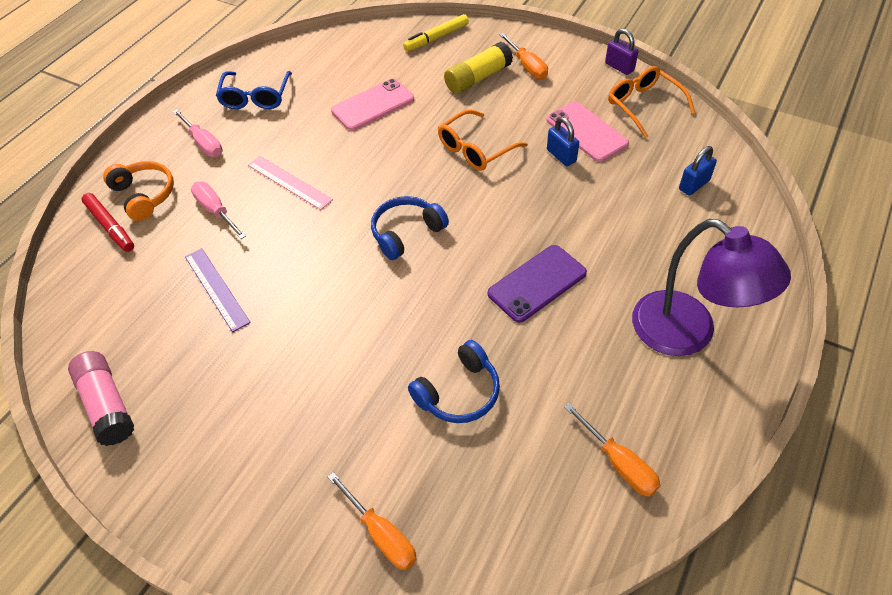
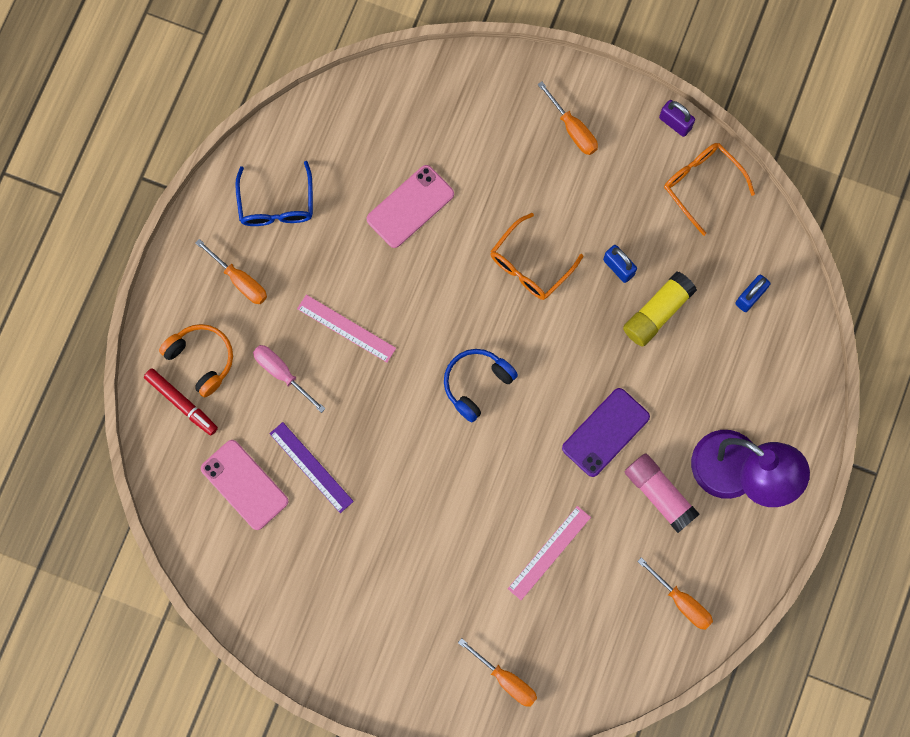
camera: 10 degrees left, 25 degrees up
(107, 404) = (253, 595): pink glue stick -> pink glue stick (659, 494)
(204, 143) = (240, 280): pink screwdriver -> orange screwdriver
(436, 38) = (463, 86): yellow marker -> none
(459, 393) = (549, 552): blue headphones -> pink ruler
(478, 78) = (520, 154): yellow glue stick -> yellow glue stick (657, 312)
(586, 132) = (643, 230): pink phone -> pink phone (244, 484)

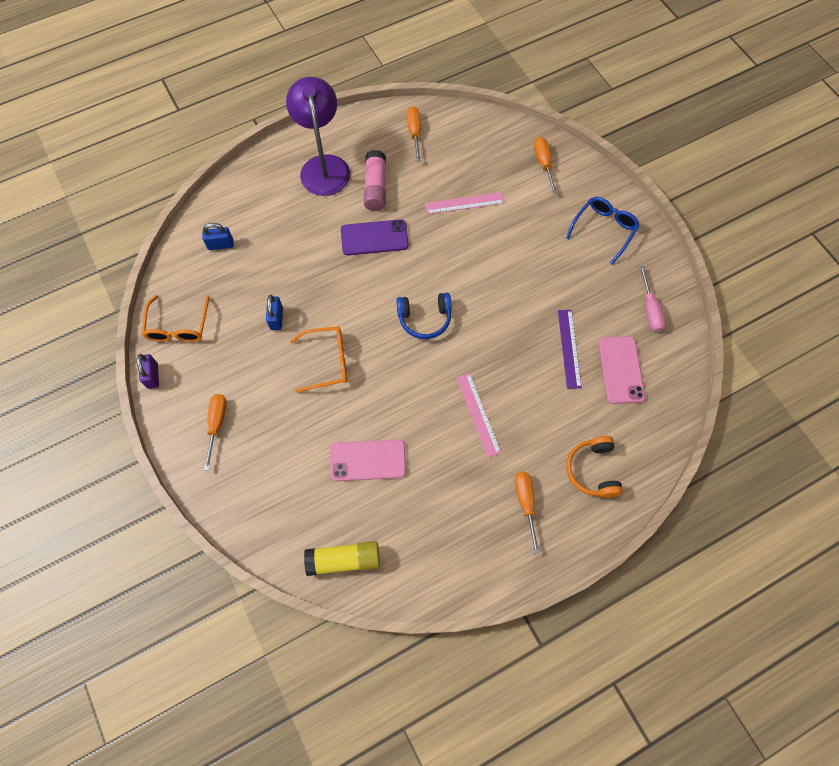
camera: 140 degrees left, 10 degrees down
(182, 403) = (627, 452): red marker -> none
(276, 204) = (457, 537): blue glasses -> blue glasses (604, 229)
(282, 373) = (544, 419): pink screwdriver -> pink screwdriver (650, 309)
(657, 312) = (280, 276): yellow glue stick -> yellow glue stick (344, 560)

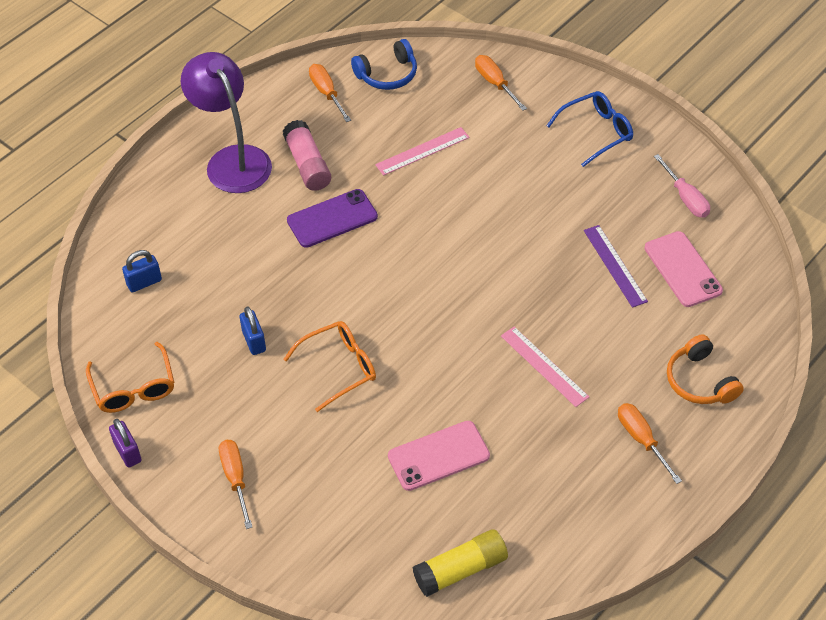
camera: 20 degrees left, 15 degrees down
(424, 319) = (434, 286): blue headphones -> blue headphones (387, 74)
(604, 229) = (596, 132): blue glasses -> blue glasses turned 45 degrees clockwise

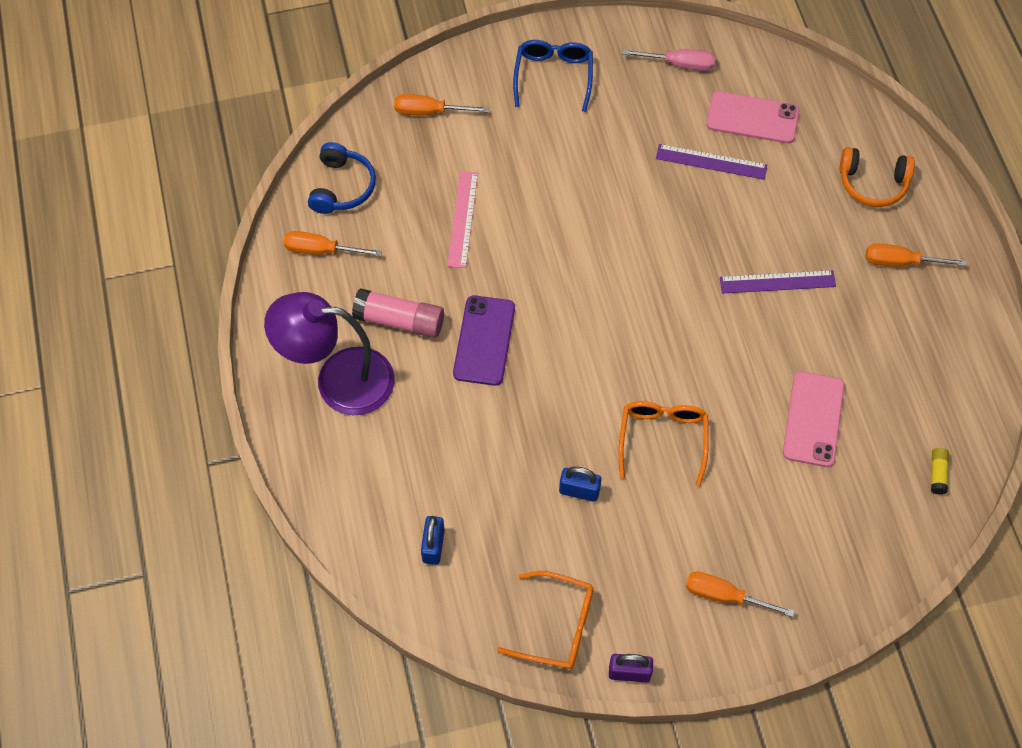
camera: 55 degrees left, 10 degrees up
(461, 569) = (937, 473): yellow glue stick -> yellow glue stick, size x0.49
(544, 366) = (777, 282): pink ruler -> purple ruler

